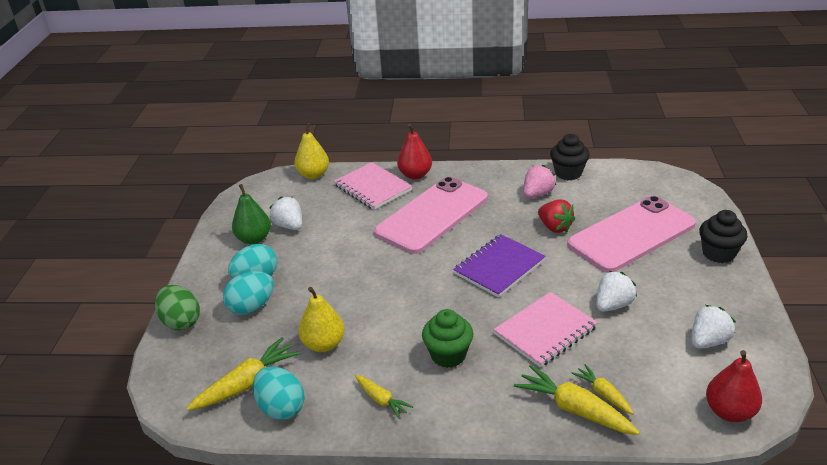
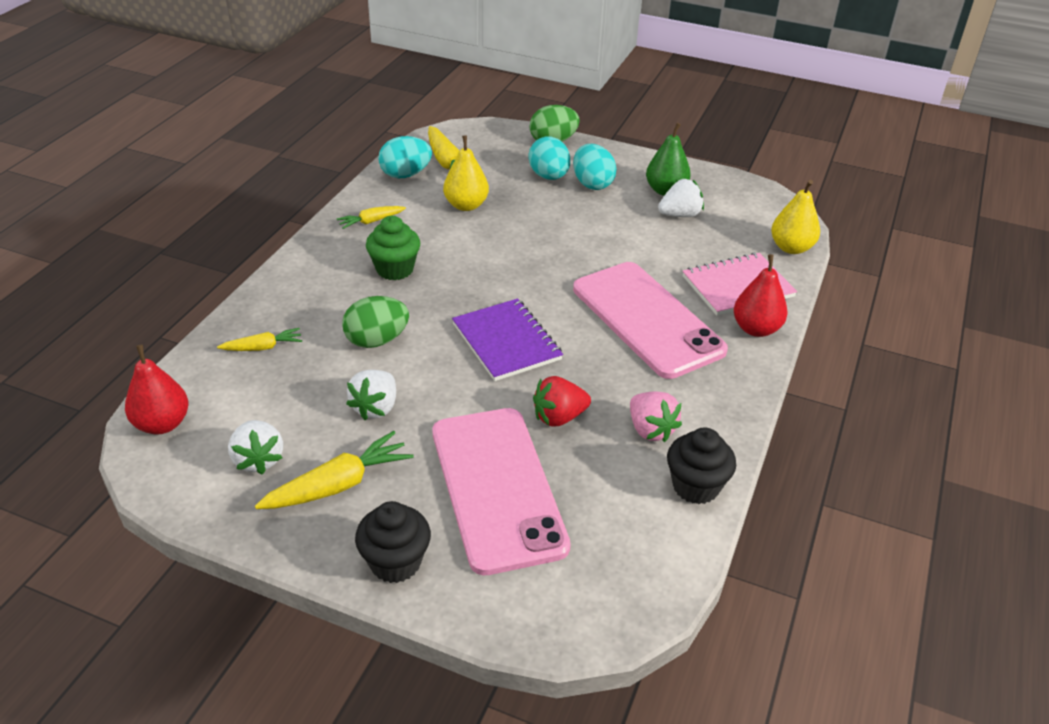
camera: 105 degrees right, 5 degrees up
(545, 331) = (377, 340): pink notebook -> green egg
(574, 409) = (263, 322): yellow carrot -> yellow carrot (338, 485)
(613, 305) = (375, 407): white strawberry -> white strawberry turned 45 degrees clockwise

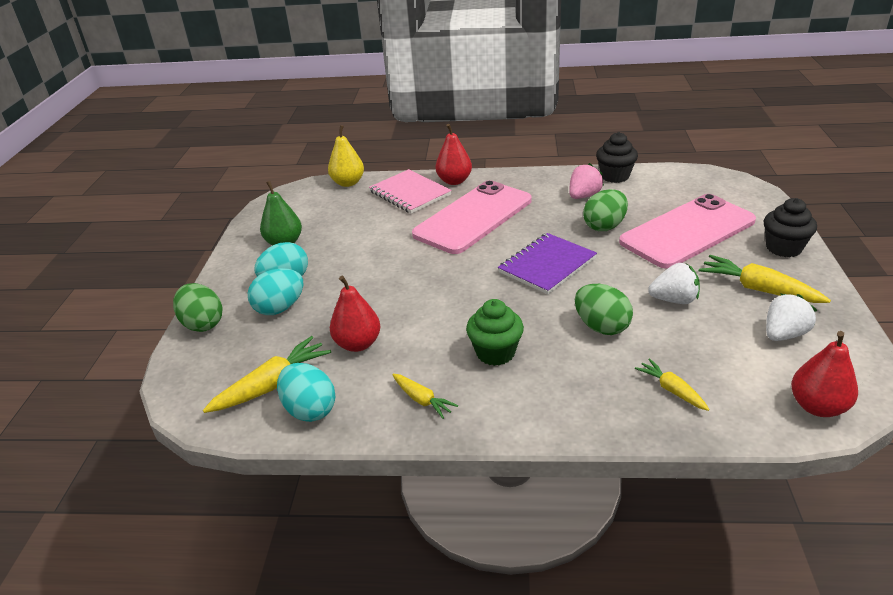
camera: 105 degrees left, 5 degrees down
(466, 205) = (358, 344): yellow pear -> red pear
(559, 417) = (604, 226): red strawberry -> green egg
(680, 215) = (322, 230): white strawberry -> none

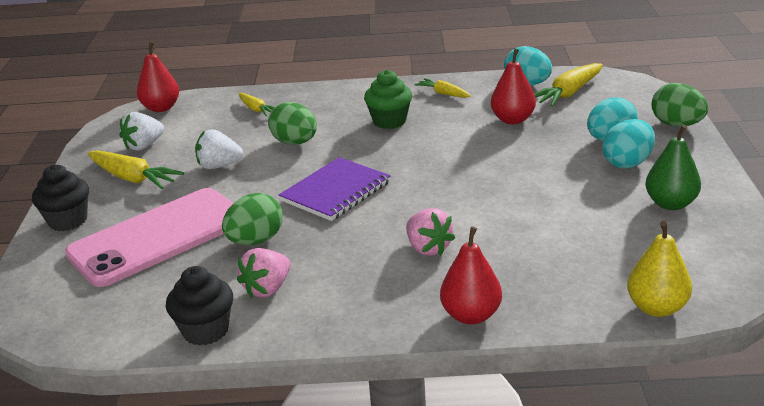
camera: 175 degrees right, 5 degrees down
(410, 193) = (537, 288): pink notebook -> none
(473, 217) = (428, 248): pink phone -> pink strawberry

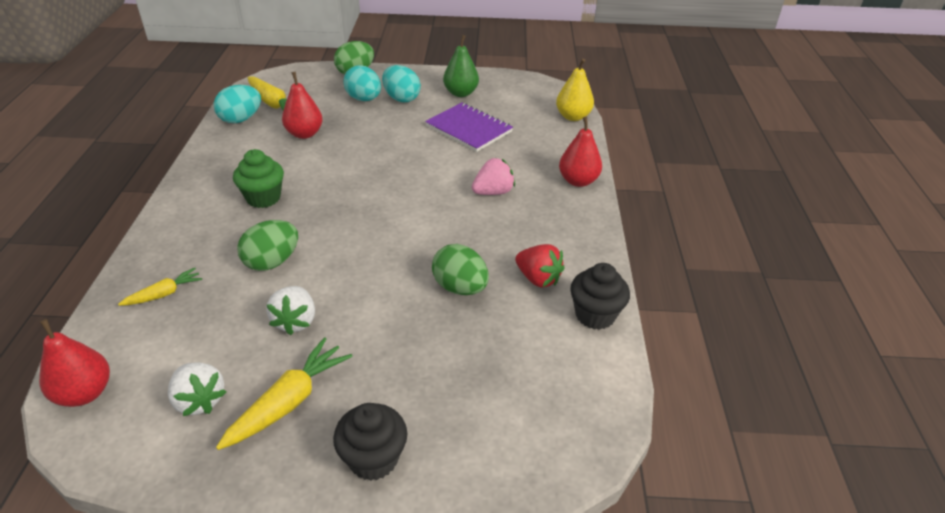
camera: 90 degrees left, 10 degrees up
(158, 237) = (435, 362): pink phone -> none
(267, 289) = (538, 278): pink strawberry -> red strawberry
(335, 191) = (387, 236): purple notebook -> purple notebook (468, 129)
(443, 93) = (225, 163): yellow carrot -> none

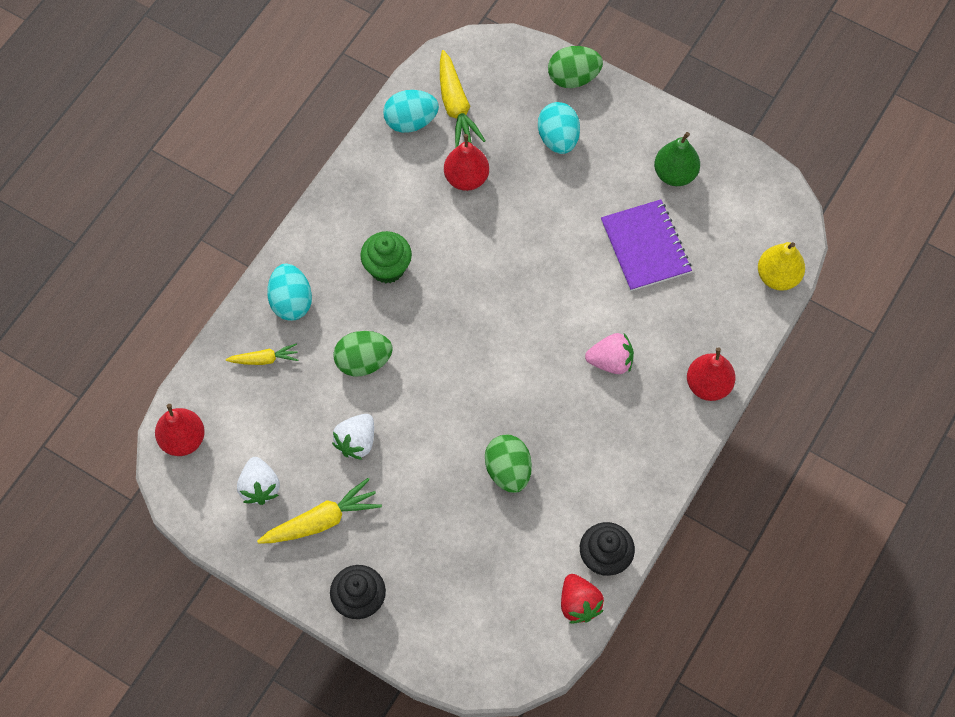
camera: 30 degrees right, 25 degrees up
(401, 98) = (601, 155): turquoise egg -> turquoise egg (291, 302)
(538, 278) = (582, 494): red strawberry -> red strawberry (579, 604)

